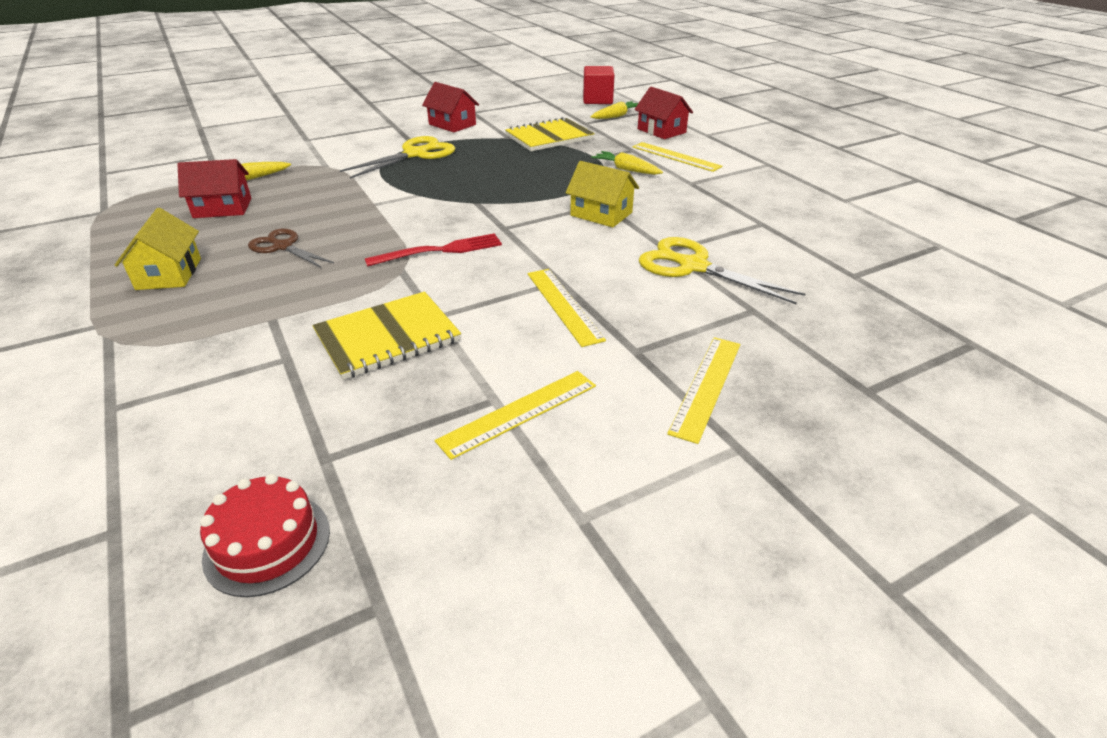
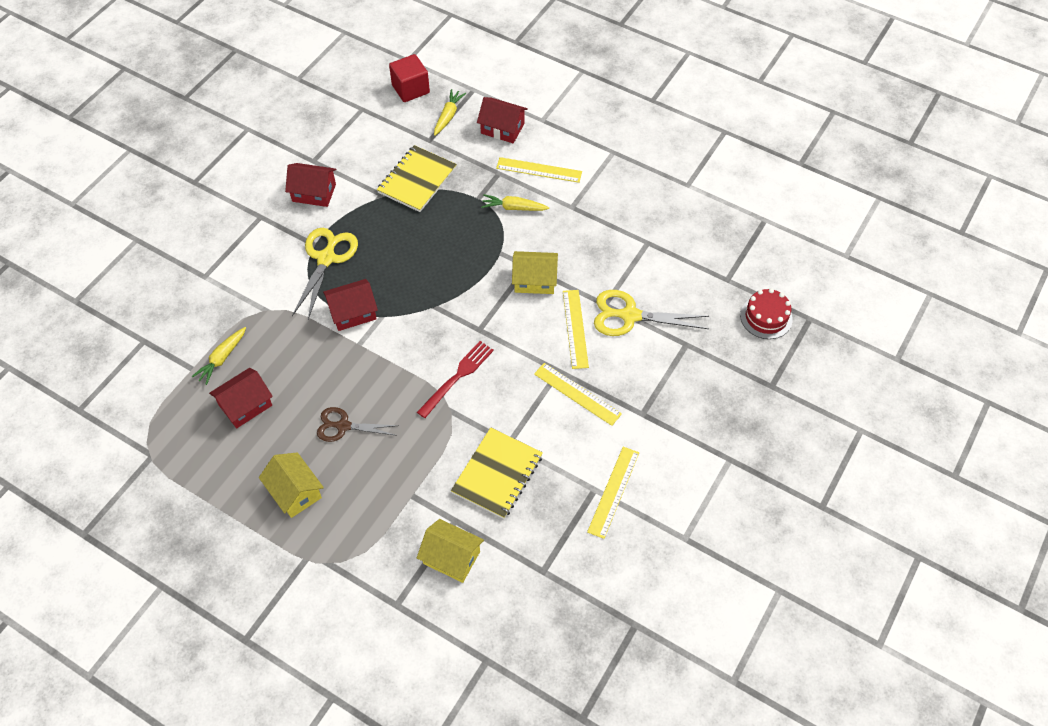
camera: 30 degrees left, 20 degrees up
(234, 391) = (451, 557): none -> yellow house
(267, 543) = (562, 626): red cake -> red cake (766, 317)
(395, 186) = (353, 312): none -> red house
(706, 386) = (693, 423): yellow ruler -> yellow ruler (575, 328)

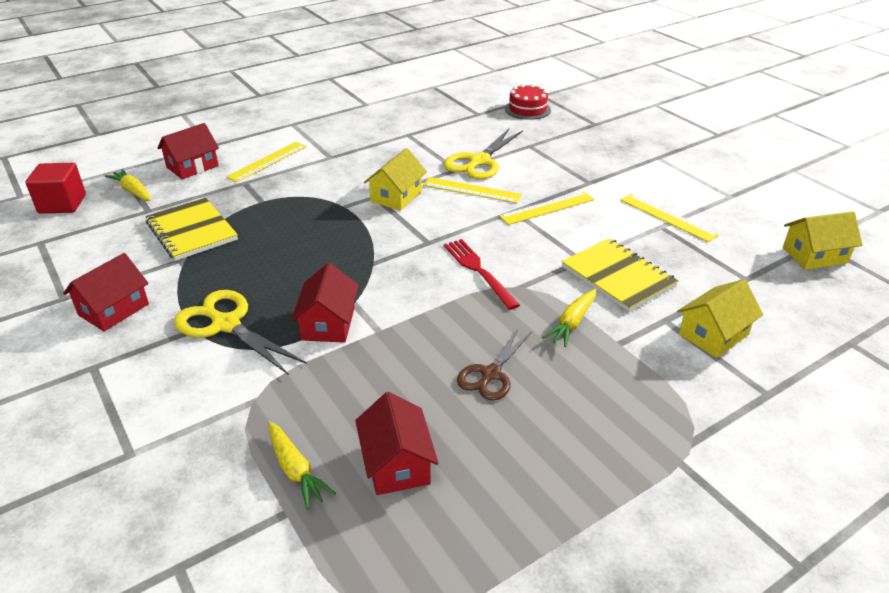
camera: 65 degrees left, 20 degrees down
(295, 492) = (569, 446): yellow house -> yellow house (814, 255)
(514, 208) = (297, 185): yellow carrot -> yellow carrot (572, 323)

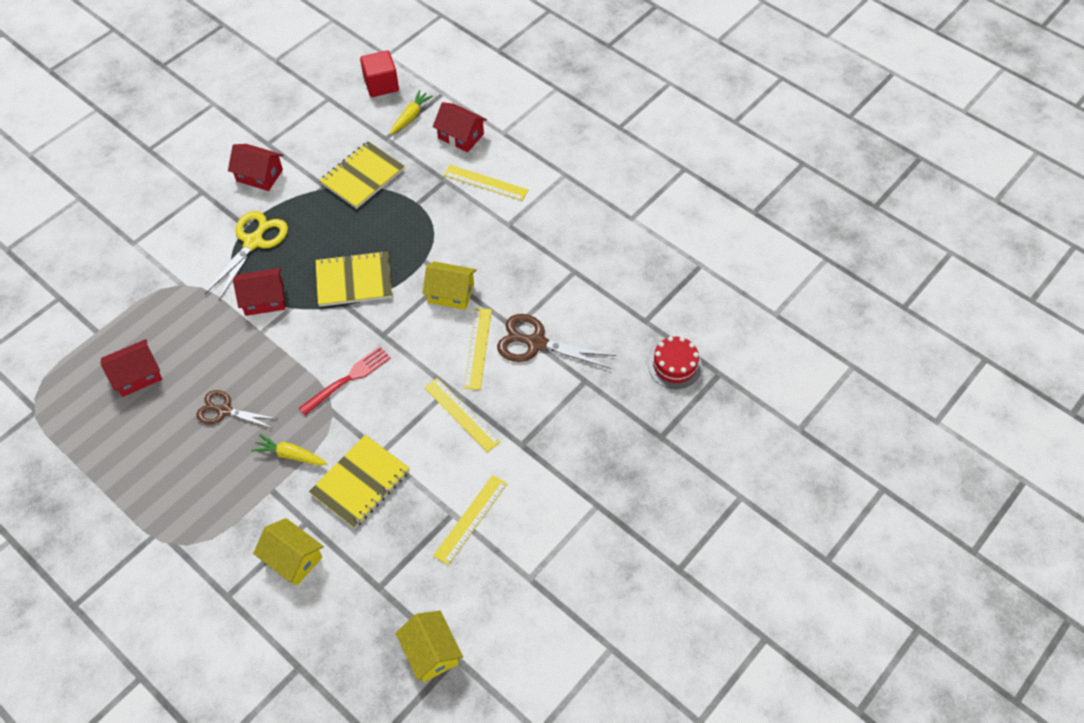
camera: 75 degrees right, 20 degrees up
(296, 470) = (127, 326): yellow carrot -> none
(342, 253) = (354, 280): none -> yellow notebook
(479, 161) = (536, 343): yellow scissors -> brown scissors

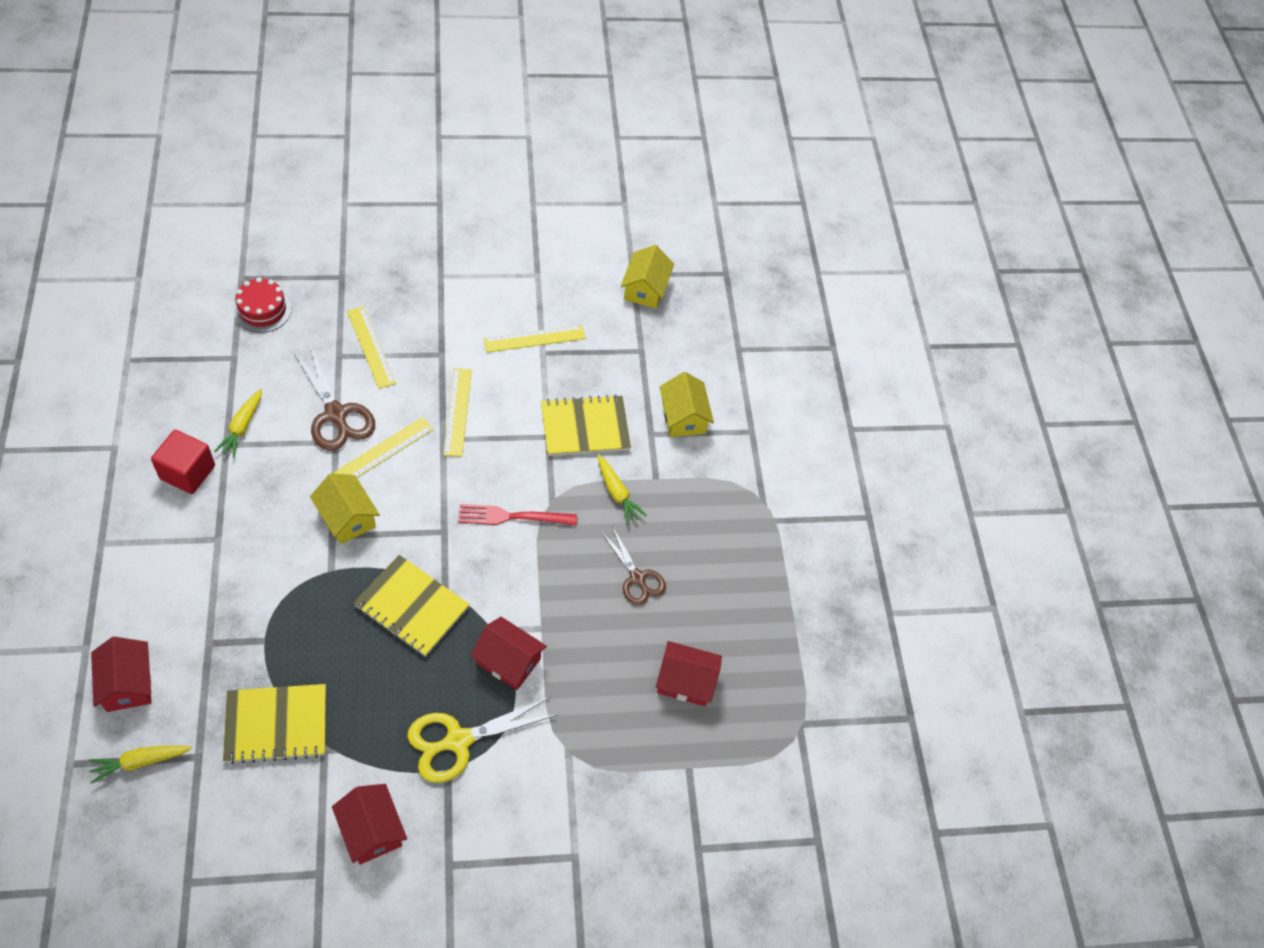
camera: 145 degrees left, 0 degrees up
(381, 85) = (112, 845): red cube -> red cube (187, 472)
(485, 183) = (178, 603): yellow ruler -> yellow ruler (371, 347)
(580, 288) = (242, 427): none -> yellow carrot

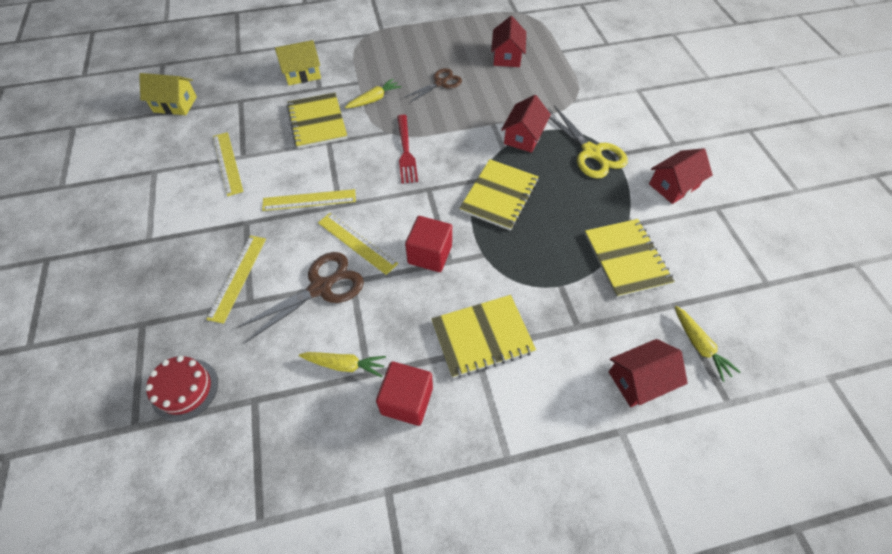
camera: 90 degrees left, 0 degrees up
(229, 548) = (482, 337): none -> yellow notebook
(347, 517) = (430, 254): yellow house -> red cube
(371, 347) = (237, 277): yellow ruler -> yellow ruler turned 45 degrees counterclockwise

